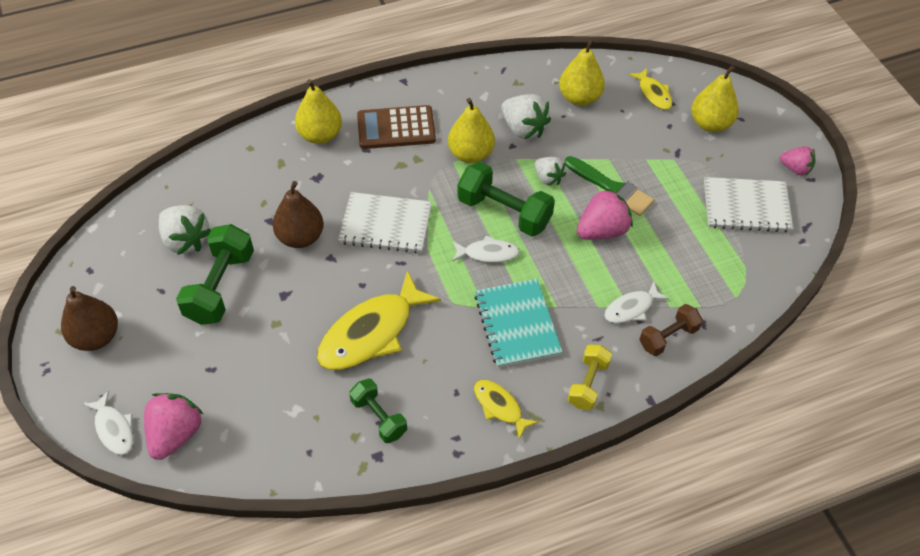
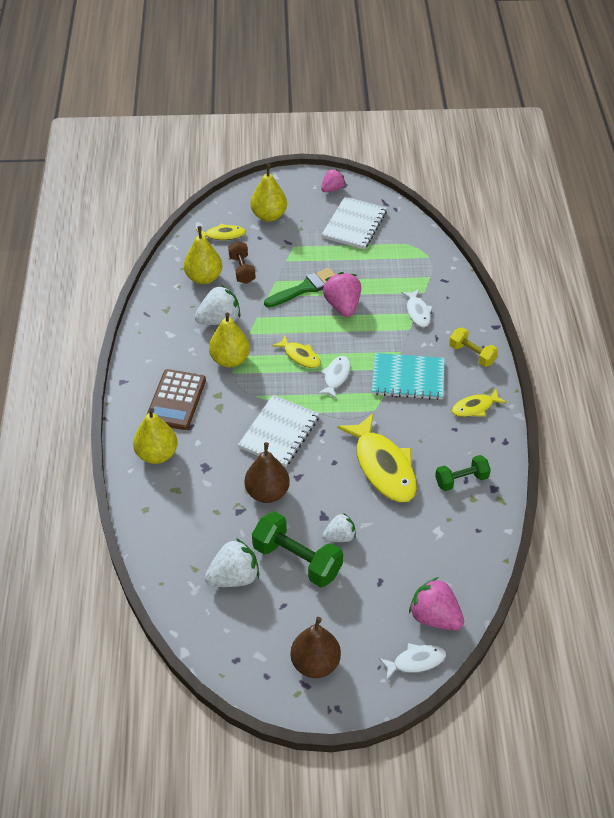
camera: 70 degrees left, 5 degrees down
(504, 212) = (300, 356): green dumbbell -> yellow fish
(548, 178) = (278, 320): white strawberry -> white strawberry (340, 537)
(668, 337) = (449, 301): brown dumbbell -> brown dumbbell (242, 270)

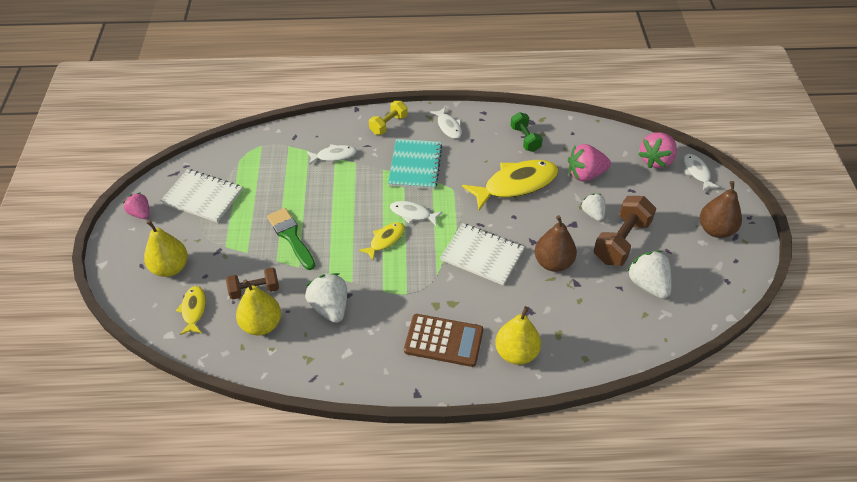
camera: 90 degrees left, 0 degrees up
(230, 360) = (388, 296): yellow pear -> none
(297, 560) = (621, 241): green dumbbell -> brown dumbbell
(342, 306) = (320, 208): pink strawberry -> pink strawberry (585, 174)
(475, 407) = (448, 127): yellow fish -> white fish

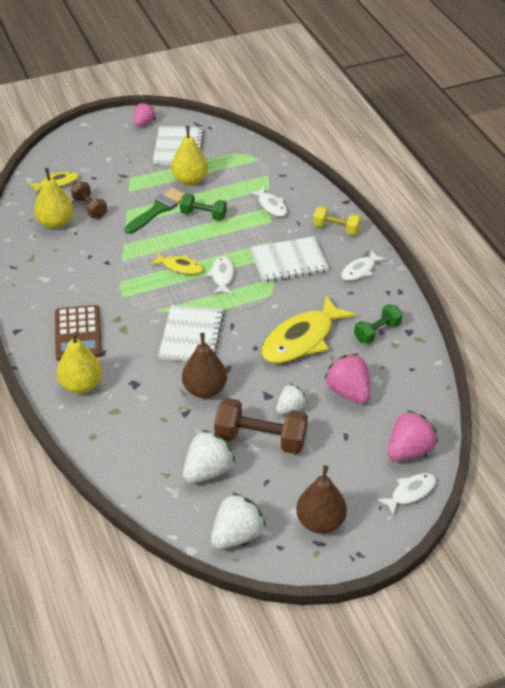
camera: 70 degrees right, 5 degrees down
(170, 268) = (94, 157): yellow pear -> yellow pear (190, 180)
(319, 205) = (203, 215): none -> green dumbbell
(330, 307) = (88, 255): white strawberry -> white strawberry (237, 535)
(415, 165) = (289, 261): turquoise notebook -> white notebook
(516, 185) = (302, 339): yellow fish -> yellow fish turned 90 degrees clockwise
(656, 160) = (409, 451): pink strawberry -> pink strawberry turned 120 degrees clockwise

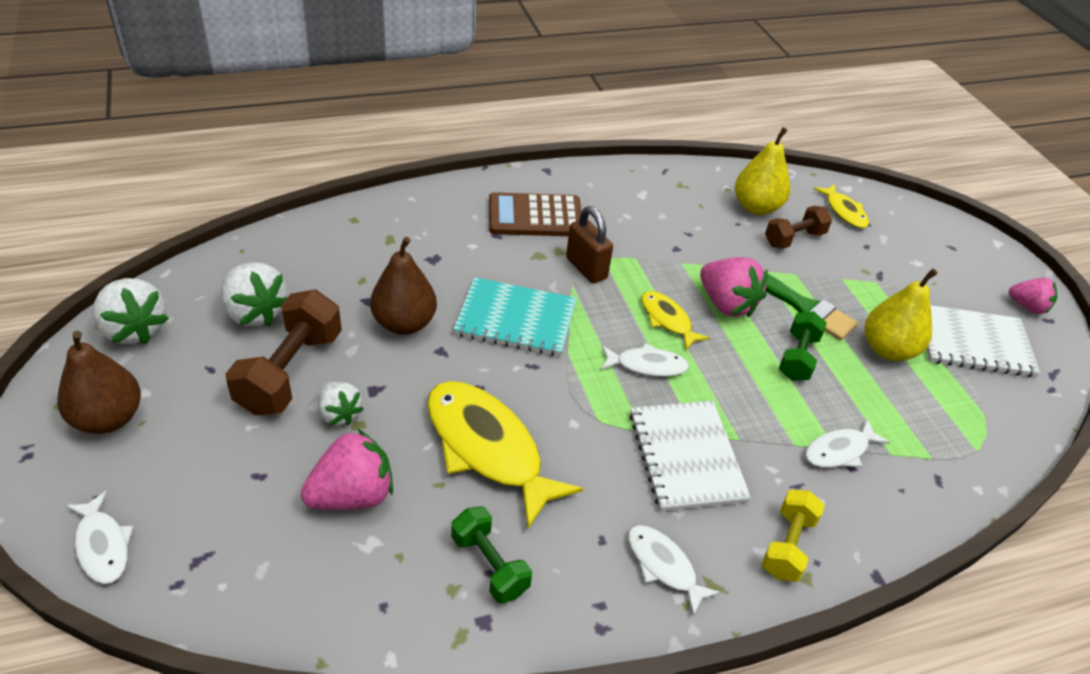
camera: 90 degrees right, 0 degrees up
(81, 385) = (442, 215): yellow pear -> none
(134, 305) = (586, 268): none -> brown padlock
(180, 267) = (667, 320): yellow fish -> yellow fish turned 120 degrees clockwise
(191, 336) = (516, 319): white notebook -> turquoise notebook
(409, 451) = (191, 561): pink strawberry -> pink strawberry (726, 304)

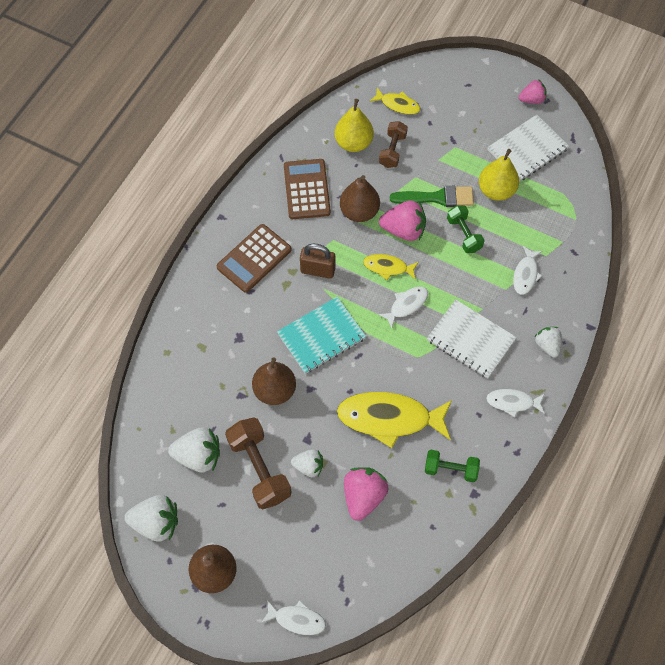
camera: 40 degrees left, 20 degrees up
(659, 206) = (306, 189): none -> brown calculator
(694, 257) = (359, 212): none -> brown pear
(787, 545) = (547, 345): yellow dumbbell -> white strawberry

